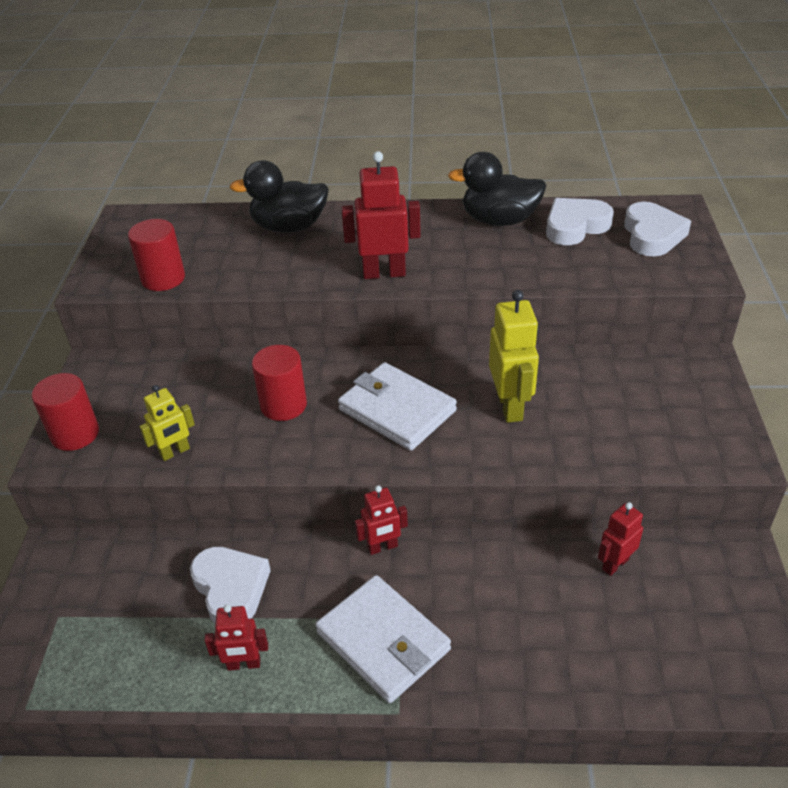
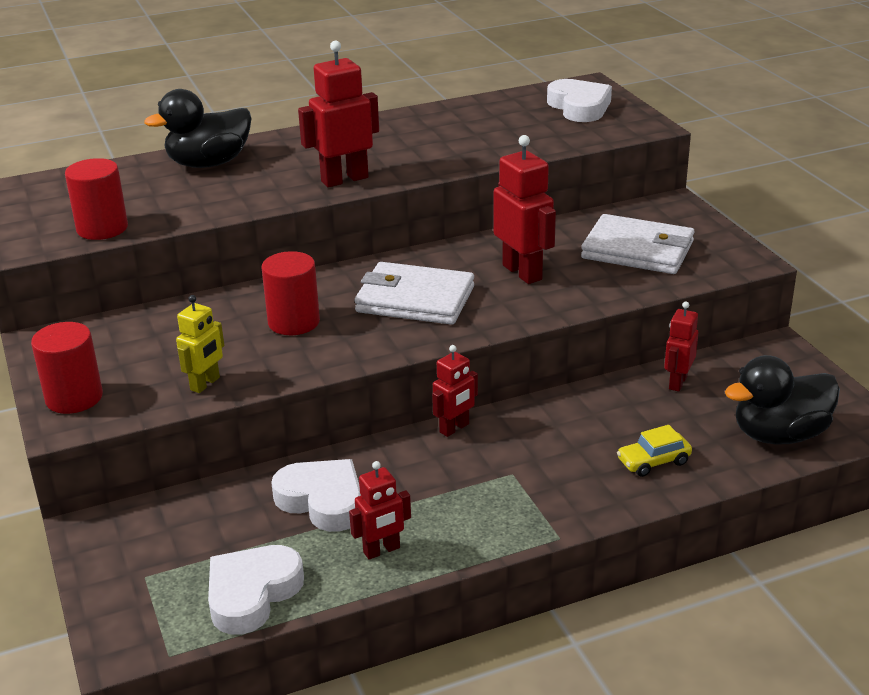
camera: 25 degrees left, 10 degrees down
(383, 641) = (507, 493): white wallet -> white wallet (637, 250)
(499, 220) = (427, 121): black duck -> black duck (779, 435)
(510, 406) = (522, 272): yellow robot -> red robot
(536, 654) = (653, 461): none -> yellow car
(575, 226) = (504, 113): white heart -> white heart (252, 594)

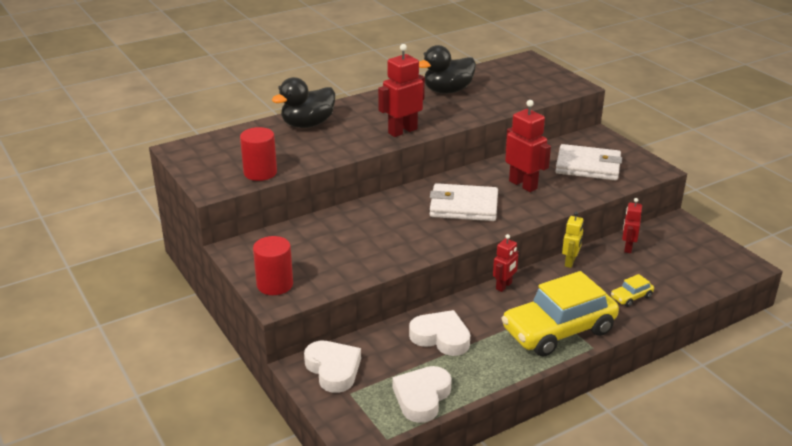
camera: 10 degrees left, 0 degrees up
(205, 384) = (355, 269): yellow robot -> yellow robot (570, 262)
(294, 322) = (393, 226): red cylinder -> none
(382, 550) = (490, 364): red robot -> none
(513, 505) = (558, 330): none -> yellow car
(579, 107) = (529, 75): white heart -> white heart (333, 369)
(779, 435) = (698, 275): black duck -> black duck (447, 91)

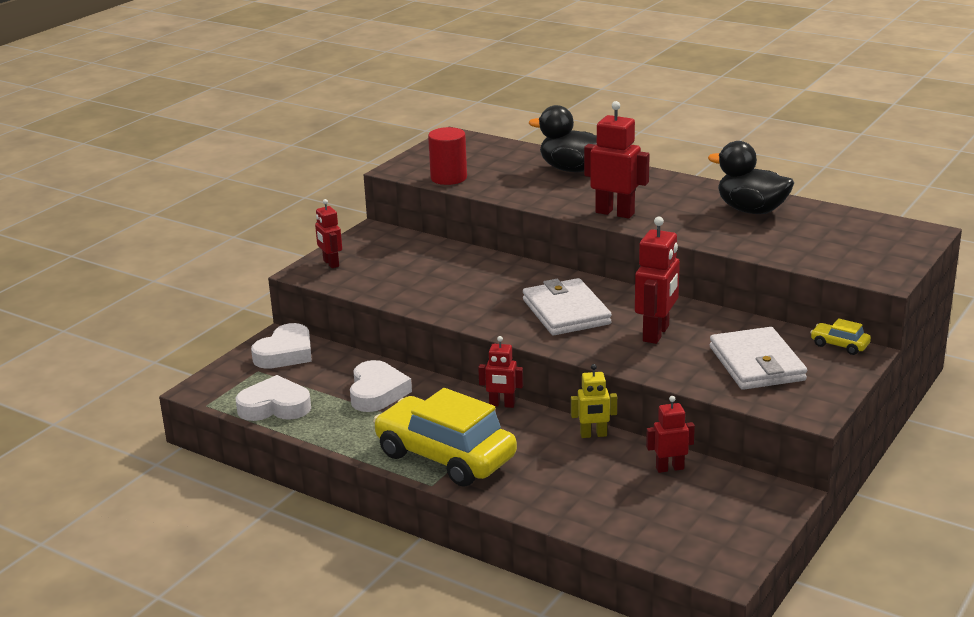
camera: 65 degrees right, 5 degrees down
(275, 284) = (330, 263): red cylinder -> red robot
(631, 297) = (556, 491): yellow car -> yellow car (839, 345)

